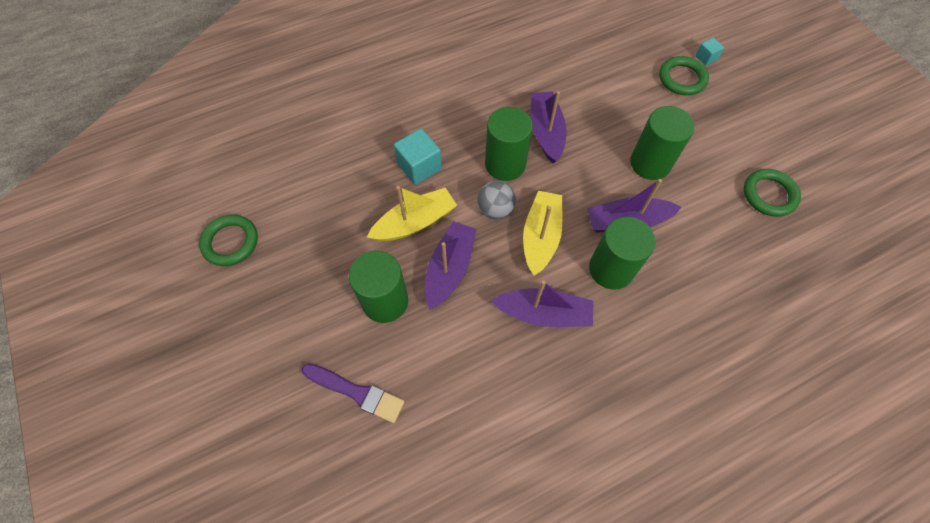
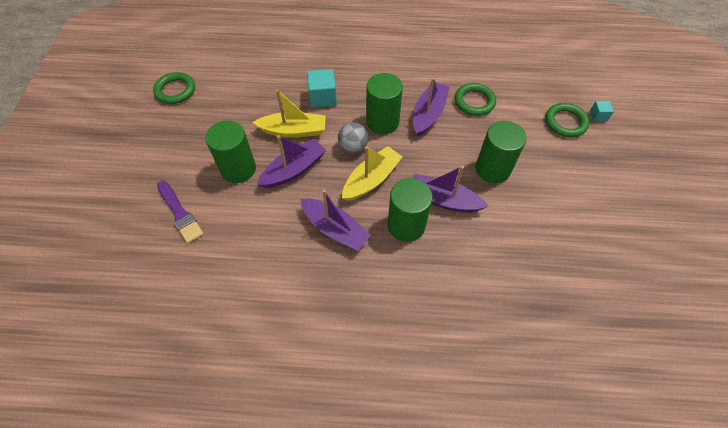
camera: 30 degrees right, 5 degrees down
(769, 195) = (576, 236): green ring -> green ring (474, 102)

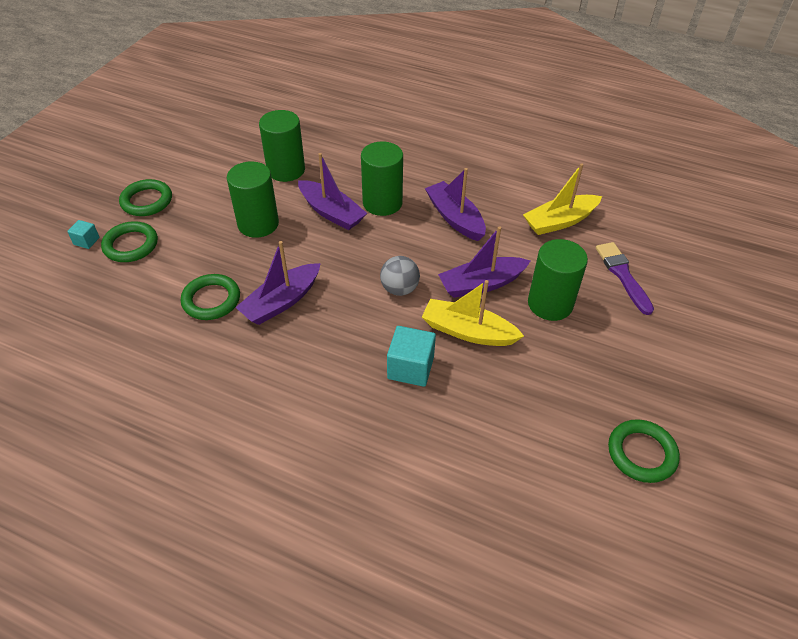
camera: 160 degrees left, 10 degrees down
(371, 179) = (395, 250): yellow boat -> yellow boat (559, 221)
(382, 122) = (346, 309): green cylinder -> green cylinder (286, 170)
(596, 162) = (147, 201): none -> green ring

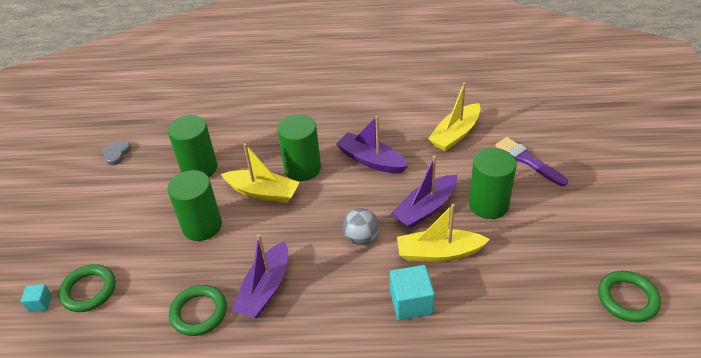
camera: 20 degrees left, 5 degrees down
(147, 201) = (80, 243): green ring -> none
(220, 132) = (117, 154): none -> grey heart
(331, 212) = (263, 192): purple boat -> yellow boat

